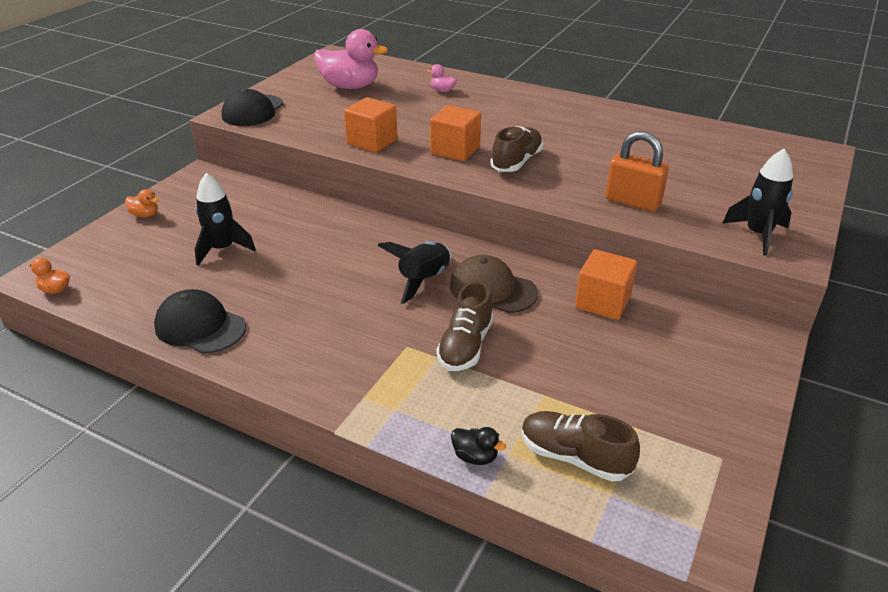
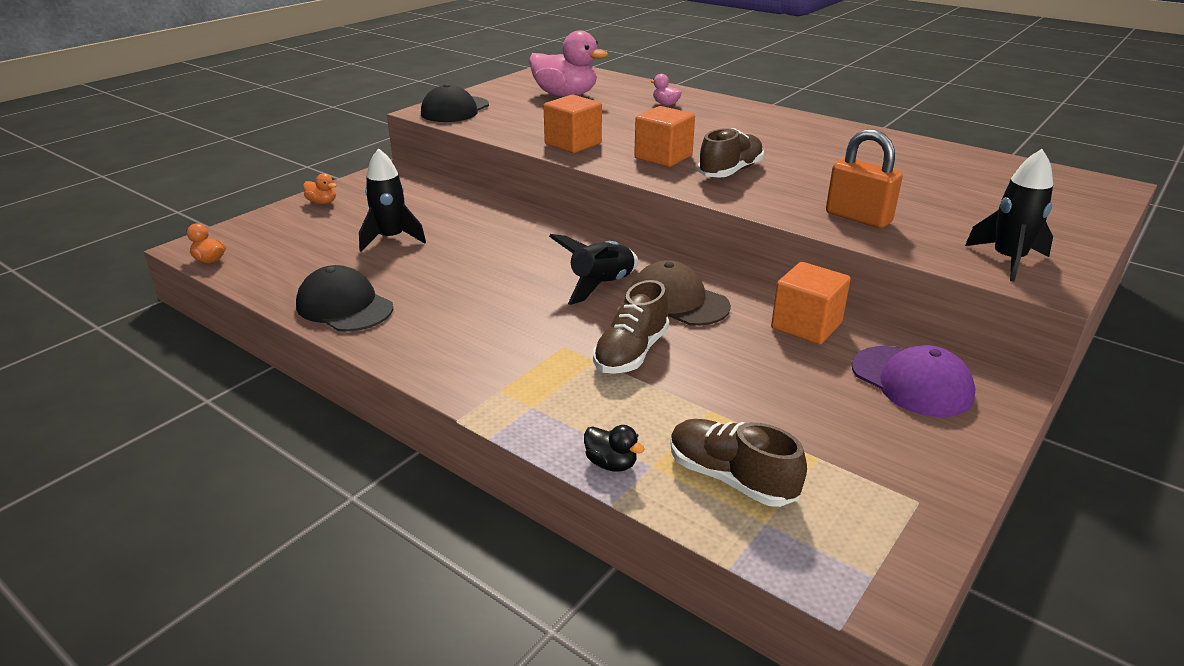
camera: 10 degrees right, 5 degrees down
(695, 347) = (911, 381): none -> purple cap

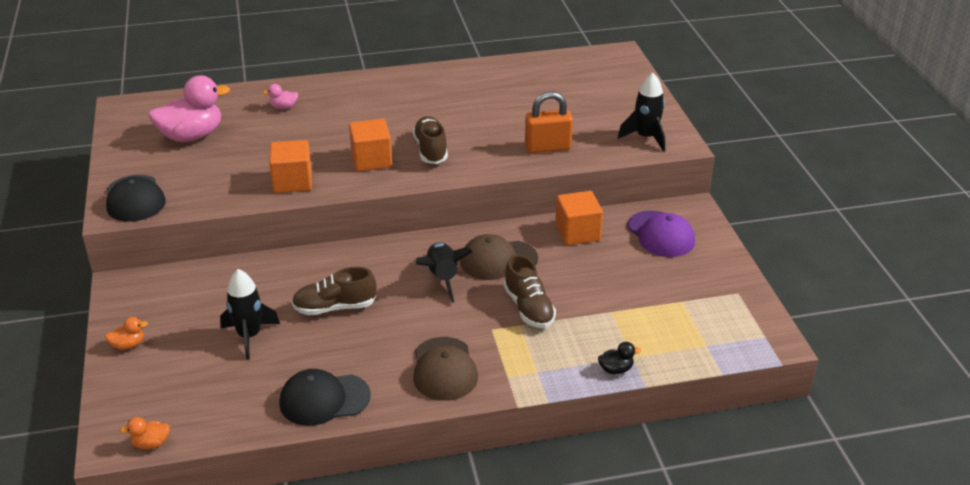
camera: 50 degrees left, 5 degrees up
(463, 348) = (444, 369): none -> brown cap
(731, 478) = (667, 337): brown shoe -> brown shoe (335, 307)
(911, 381) = (661, 234): purple cap -> purple cap turned 60 degrees clockwise

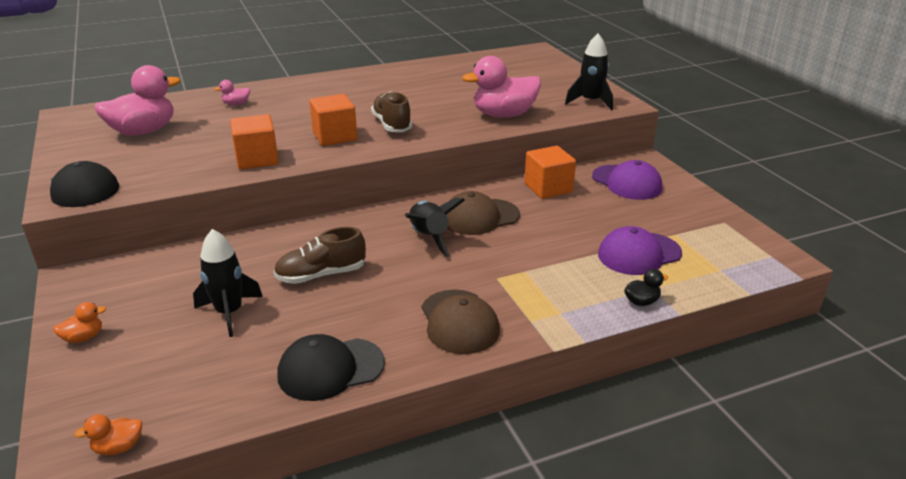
camera: 10 degrees left, 5 degrees down
(528, 308) = (527, 255): brown shoe -> none
(547, 147) = (504, 115): orange padlock -> pink duck
(636, 319) = (639, 254): none -> purple cap

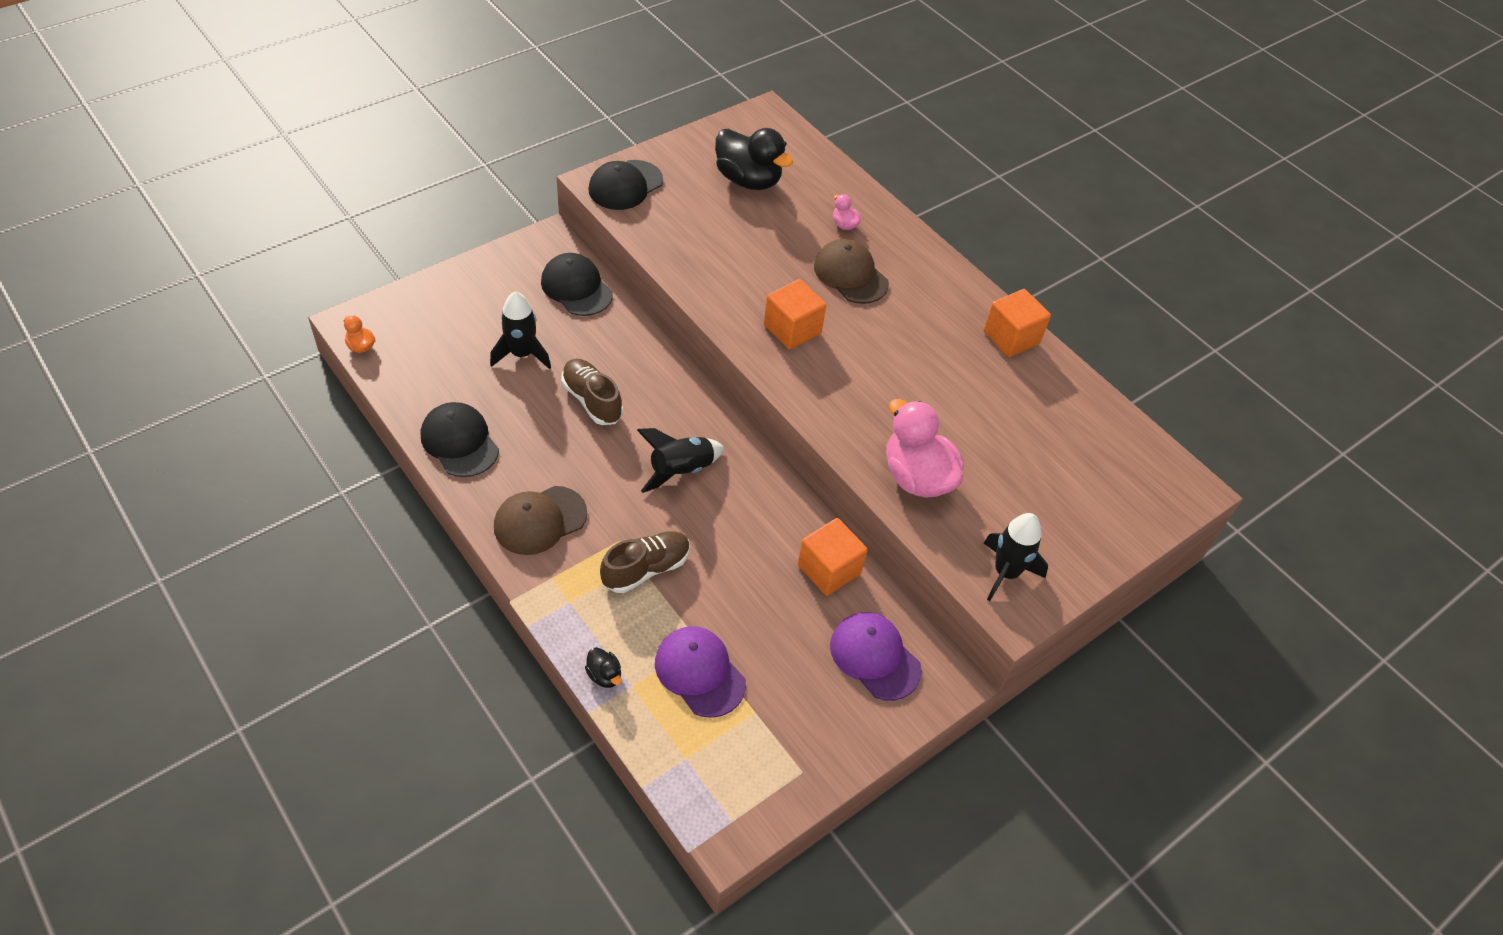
camera: 70 degrees right, 20 degrees up
(83, 337) = (474, 278): orange duck -> none
(143, 131) = (748, 180): pink duck -> black duck
(162, 268) = (576, 288): none -> black cap
(257, 159) = (716, 283): orange cube -> orange cube (1011, 337)
(392, 125) = (842, 372): brown shoe -> brown shoe (646, 569)
(480, 217) = (737, 509): brown cap -> brown cap (850, 275)
(627, 182) = (874, 657): purple cap -> purple cap turned 105 degrees clockwise

